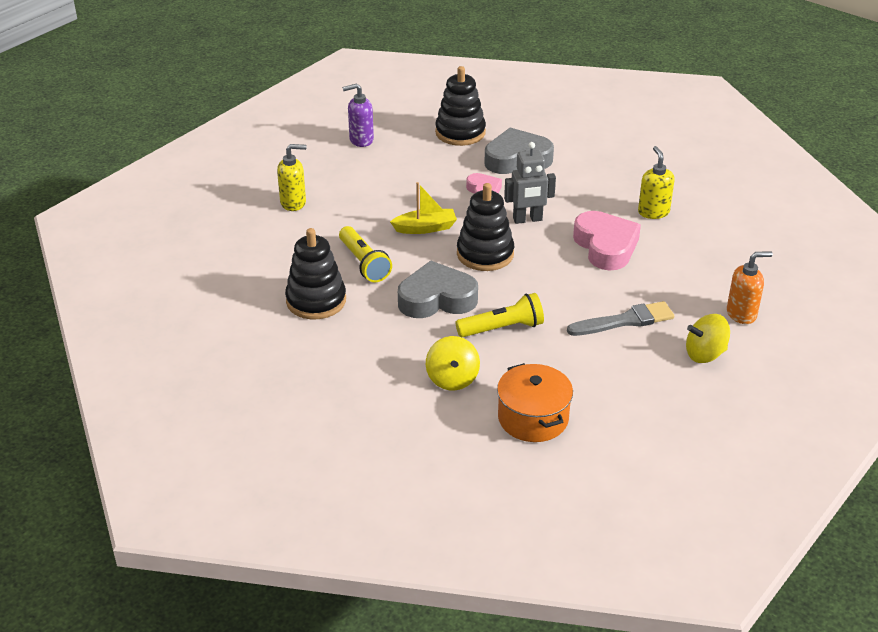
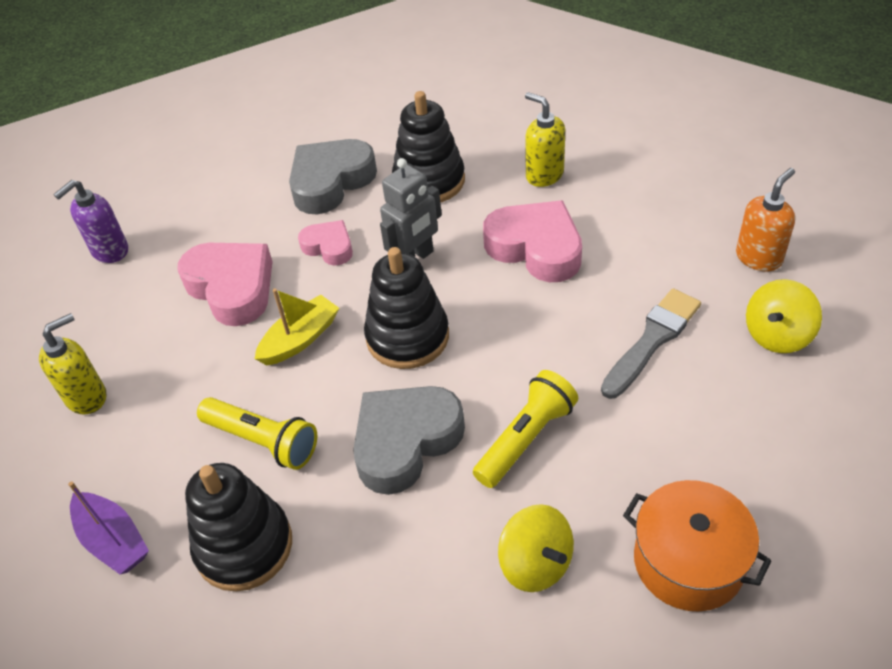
camera: 30 degrees left, 10 degrees up
(257, 268) = (113, 540): none -> purple boat
(411, 187) = (232, 288): none -> pink heart
(460, 132) = (231, 179): black stacking toy -> black stacking toy (429, 181)

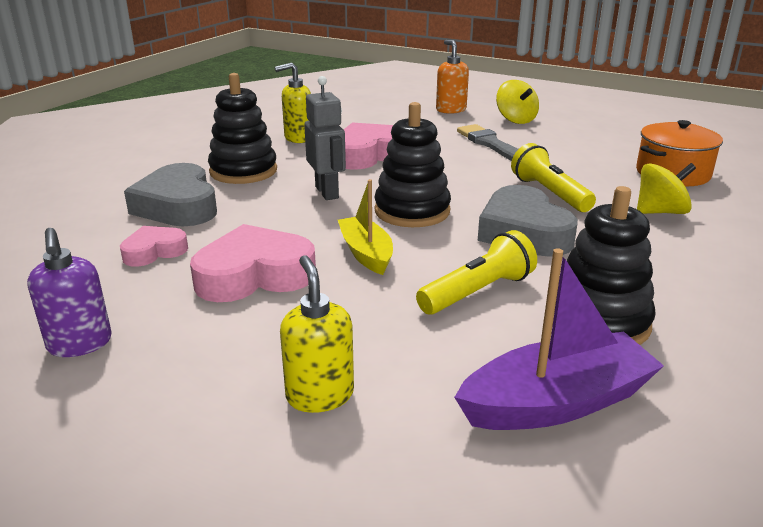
camera: 70 degrees left, 20 degrees down
(113, 540) = (556, 402): purple boat -> purple boat, size x1.53
(329, 247) = (264, 221): pink heart -> pink heart (154, 251)

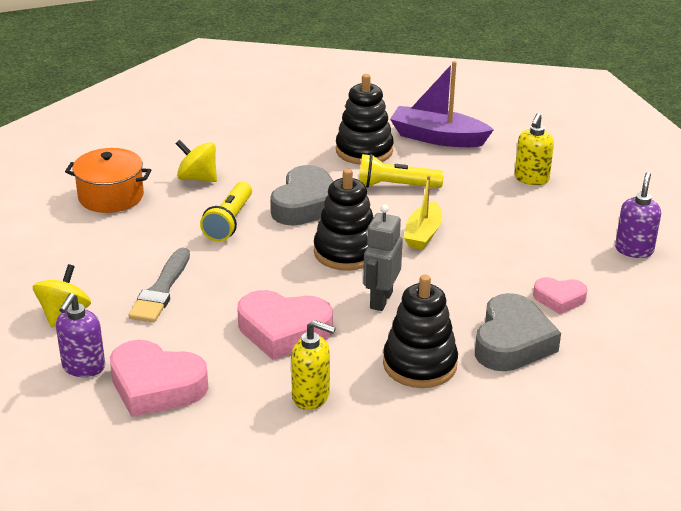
camera: 140 degrees left, 5 degrees up
(254, 275) = (507, 250): pink heart -> pink heart (156, 386)
(451, 110) = (83, 367): orange soap dispenser -> purple soap dispenser

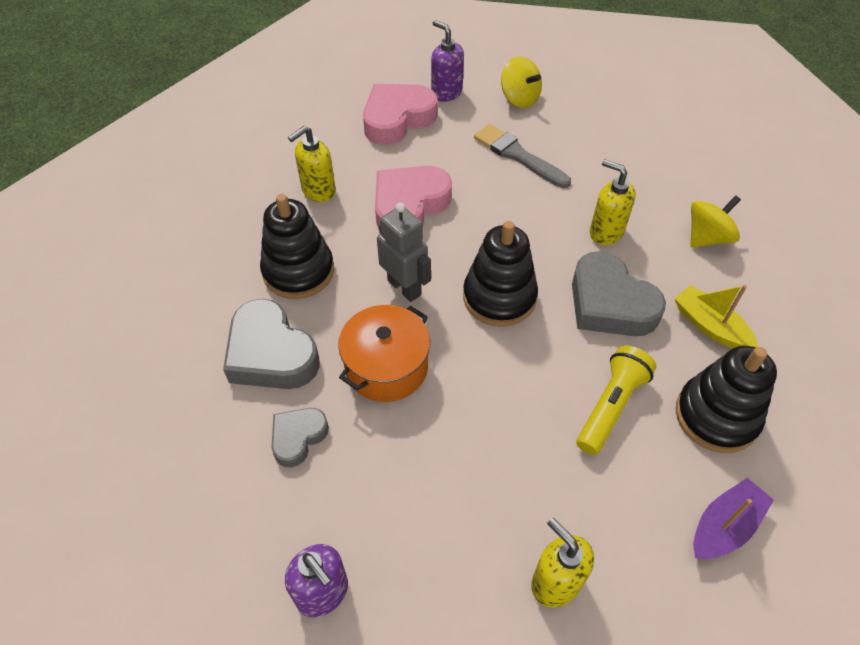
camera: 120 degrees right, 20 degrees up
(111, 196) = (696, 168): orange pot -> orange pot (386, 367)
(229, 222) = (605, 232): yellow flashlight -> yellow soap dispenser
(423, 234) = (493, 379): yellow boat -> yellow boat (710, 326)
(437, 138) = (724, 526): purple boat -> purple boat, size x0.65
(559, 299) = (298, 438): pink heart -> grey heart

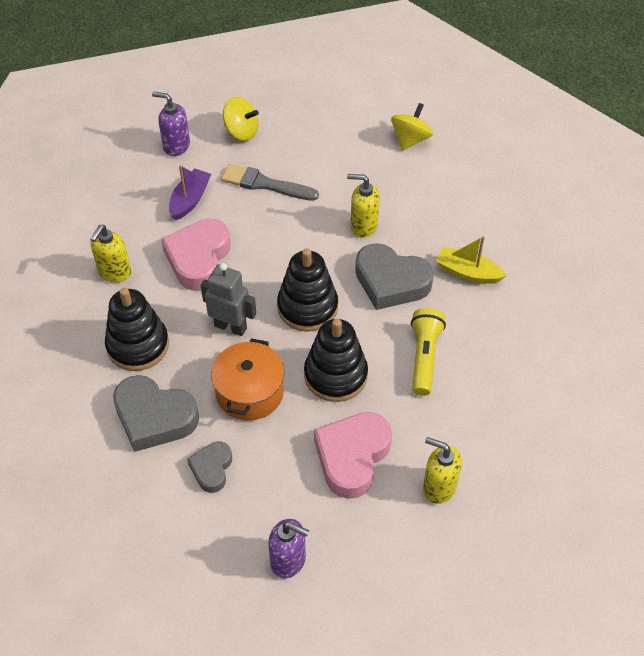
camera: 25 degrees left, 0 degrees up
(397, 119) = (147, 185): pink heart -> pink heart (352, 457)
(707, 238) = (439, 204): yellow spinning top -> yellow spinning top (410, 139)
(716, 416) = (497, 336): black stacking toy -> black stacking toy (335, 375)
(724, 526) = (530, 407): purple boat -> purple boat (190, 200)

